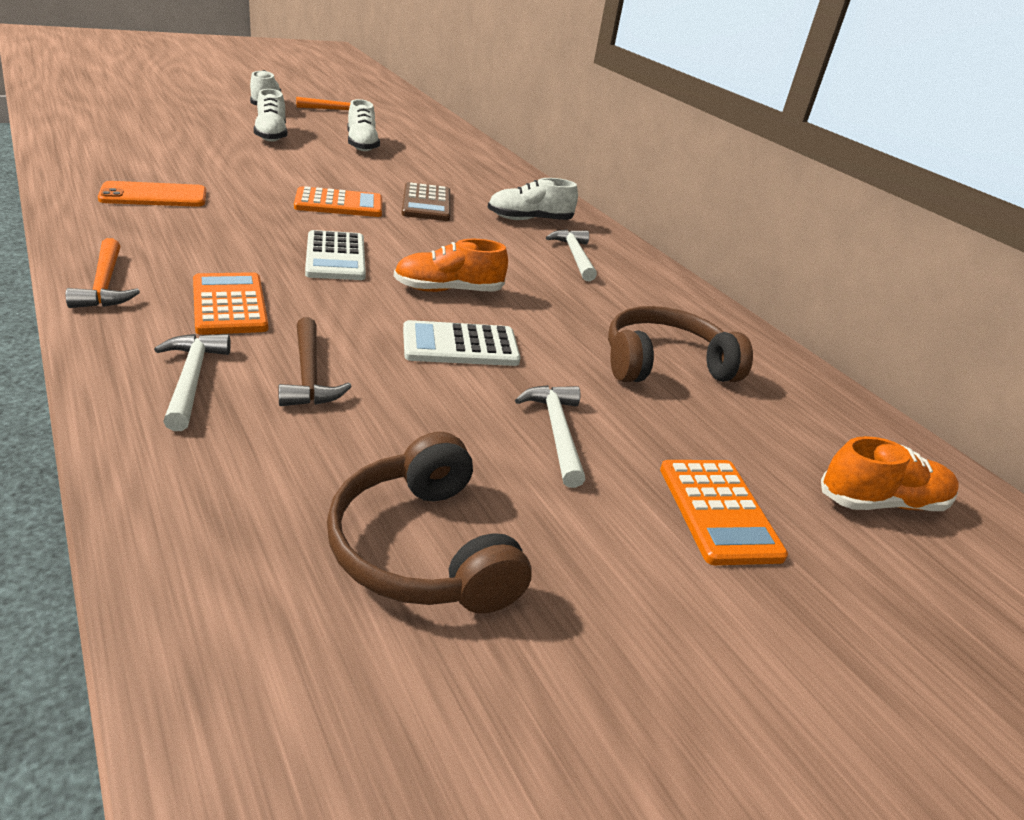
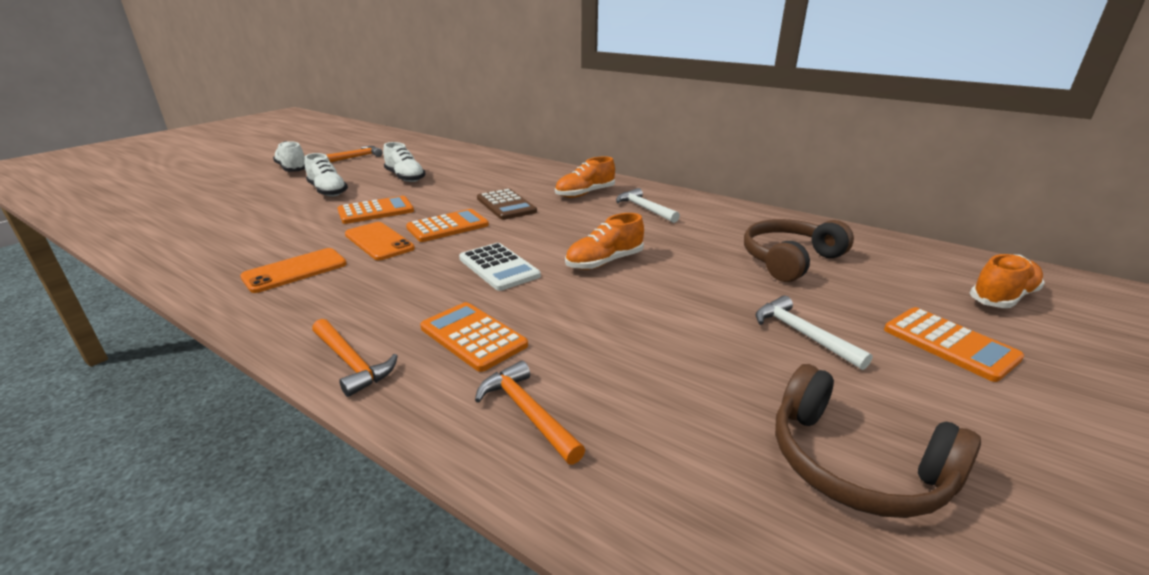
camera: 20 degrees left, 5 degrees down
(192, 379) = (528, 412): white hammer -> orange hammer
(257, 196) = (379, 241): none -> orange phone
(291, 167) = (376, 211): none -> orange calculator
(308, 375) = (603, 367): brown hammer -> none
(460, 346) = (666, 299): white calculator -> none
(529, 220) = (585, 194): white shoe -> orange shoe

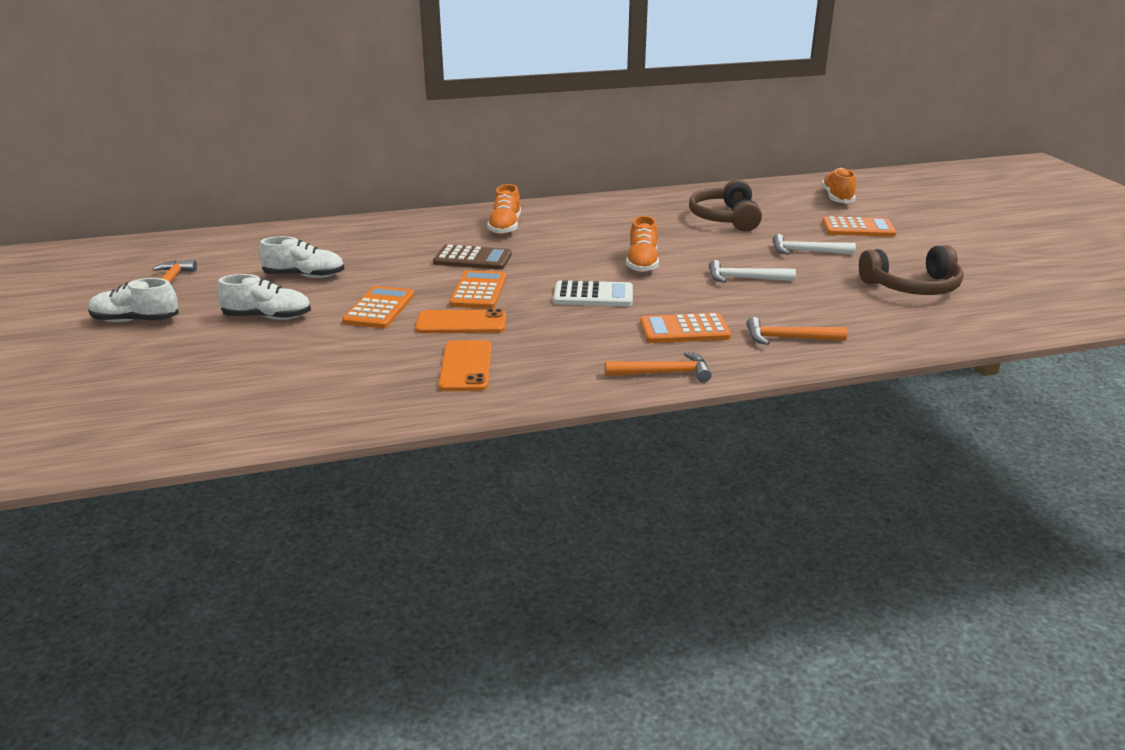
camera: 50 degrees left, 0 degrees up
(644, 208) = (575, 221): white hammer -> white hammer (744, 278)

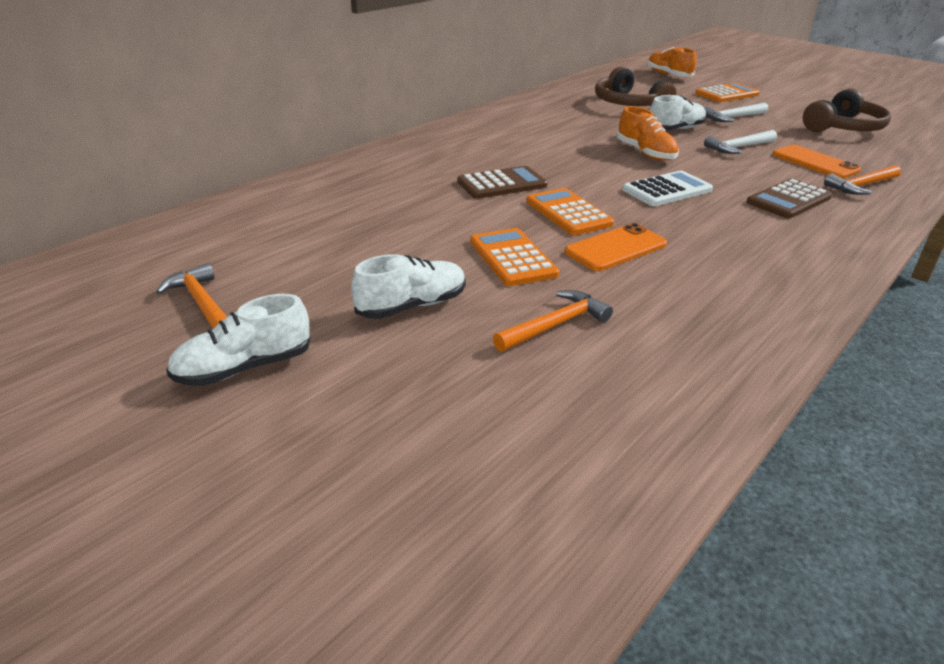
camera: 35 degrees left, 5 degrees up
(304, 276) = (364, 247): white shoe -> white shoe (675, 130)
(466, 366) = (707, 290): orange phone -> orange phone (815, 162)
(505, 227) = (471, 148): orange shoe -> none
(664, 373) = (852, 241): orange hammer -> orange hammer (555, 325)
(684, 330) = (788, 200): orange calculator -> brown calculator

